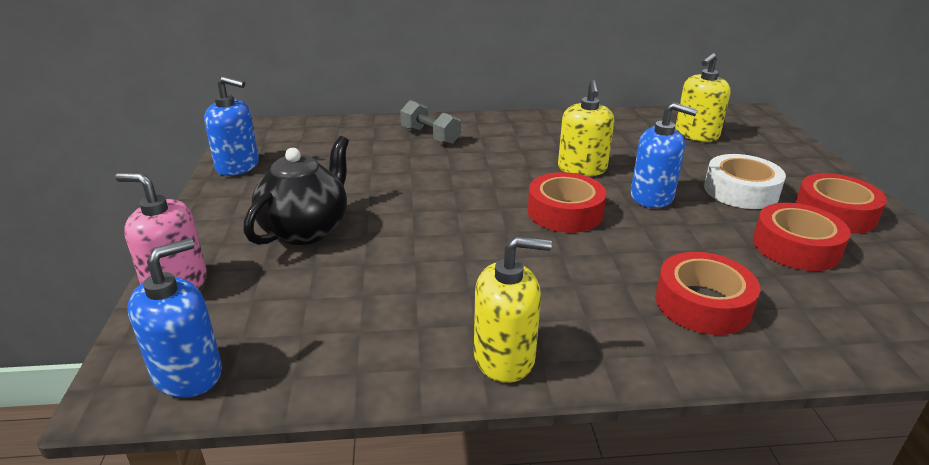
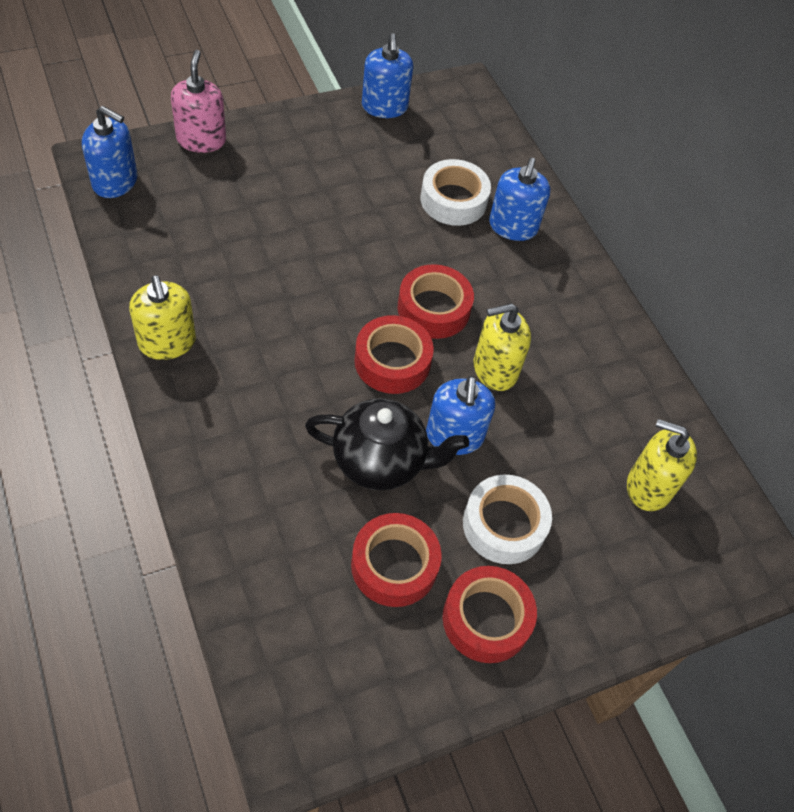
camera: 65 degrees right, 25 degrees up
(306, 230) = (296, 185): black teapot -> black teapot (380, 461)
(384, 154) = (453, 200): none -> white tape
(430, 136) = (513, 227): grey dumbbell -> blue soap dispenser
(702, 304) = (269, 474): red tape -> red tape (433, 309)

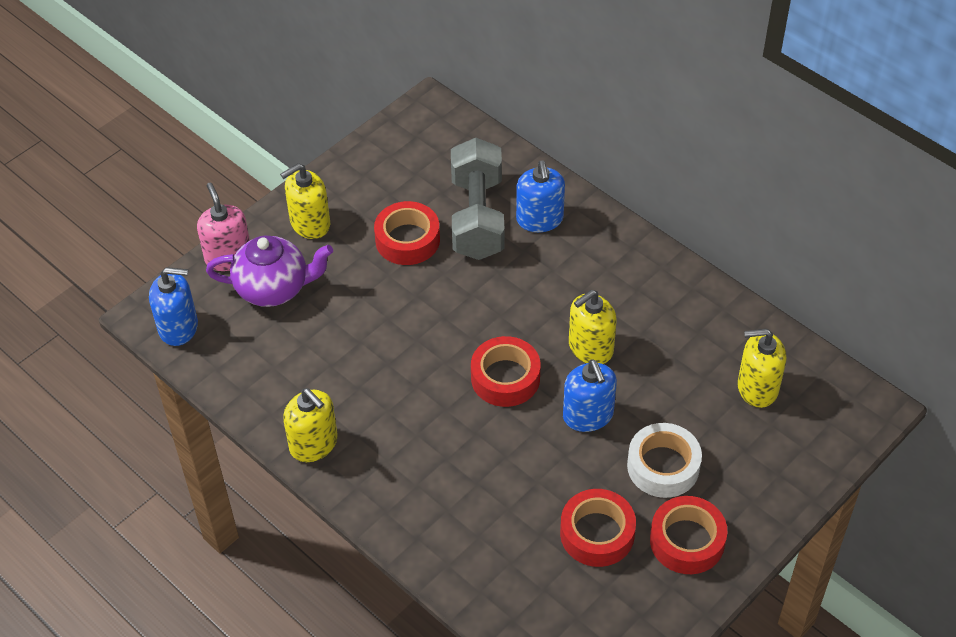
camera: 15 degrees left, 5 degrees down
(224, 184) = (274, 288): none -> purple teapot
(294, 142) = (310, 223): none -> yellow soap dispenser
(380, 461) = (542, 461): black teapot -> none
(384, 107) = (369, 156): blue soap dispenser -> none
(433, 309) = (513, 319): red tape -> red tape (407, 240)
(453, 200) = (477, 217): white tape -> grey dumbbell

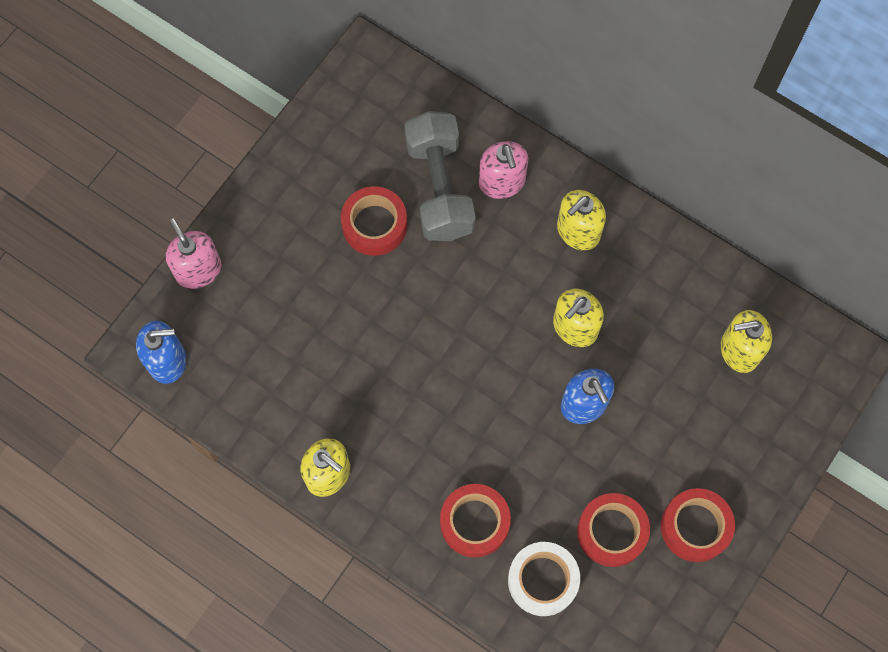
camera: 10 degrees left, 20 degrees up
(274, 288) = (252, 301): purple teapot -> none
(310, 223) = (272, 218): yellow soap dispenser -> yellow soap dispenser (578, 231)
(505, 378) = (498, 373): red tape -> red tape (474, 522)
(539, 219) = (502, 182): blue soap dispenser -> pink soap dispenser
(663, 466) = (662, 450): white tape -> white tape (543, 580)

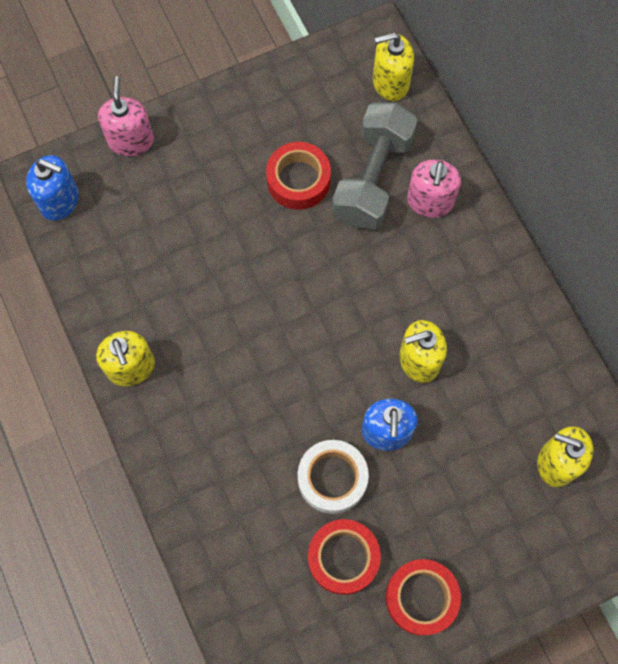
camera: 30 degrees right, 0 degrees up
(474, 522) = (228, 480): red tape -> none
(543, 580) = (256, 565): white tape -> white tape (332, 478)
(578, 231) = (472, 279): yellow soap dispenser -> yellow soap dispenser (390, 82)

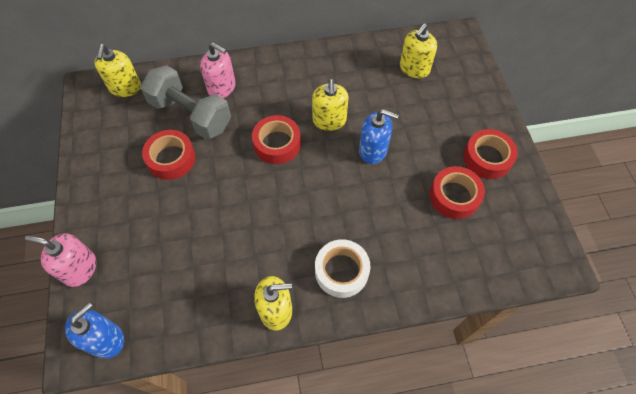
camera: 75 degrees left, 10 degrees down
(332, 478) = (398, 190): white tape -> white tape (341, 271)
(359, 302) = (277, 144): none -> red tape

